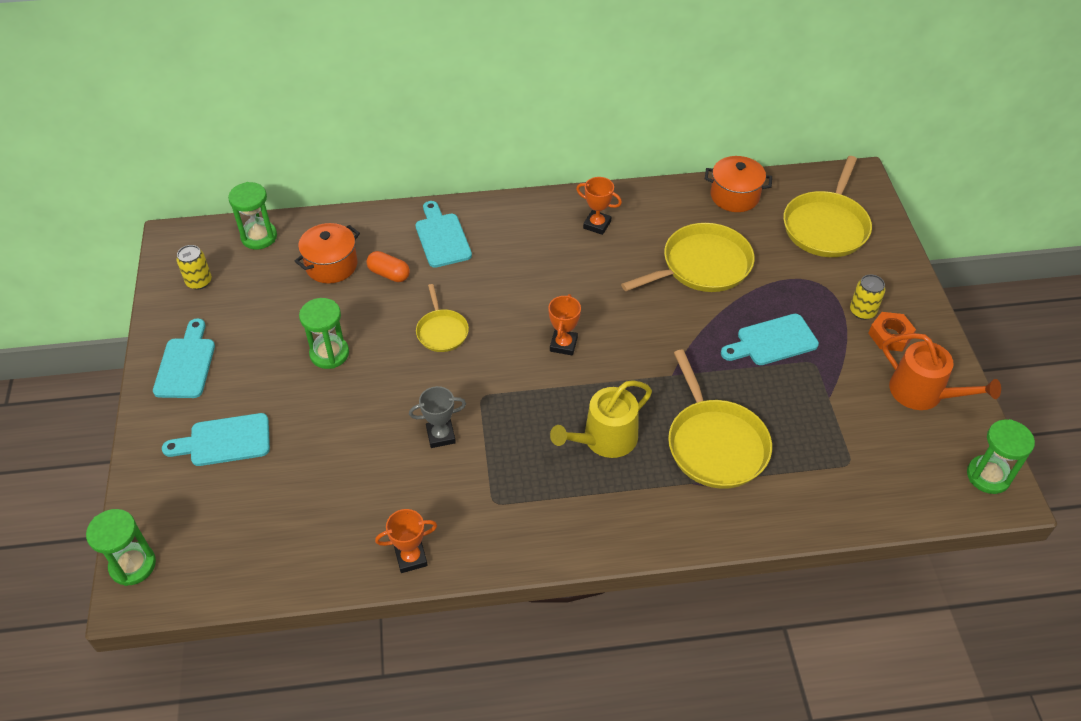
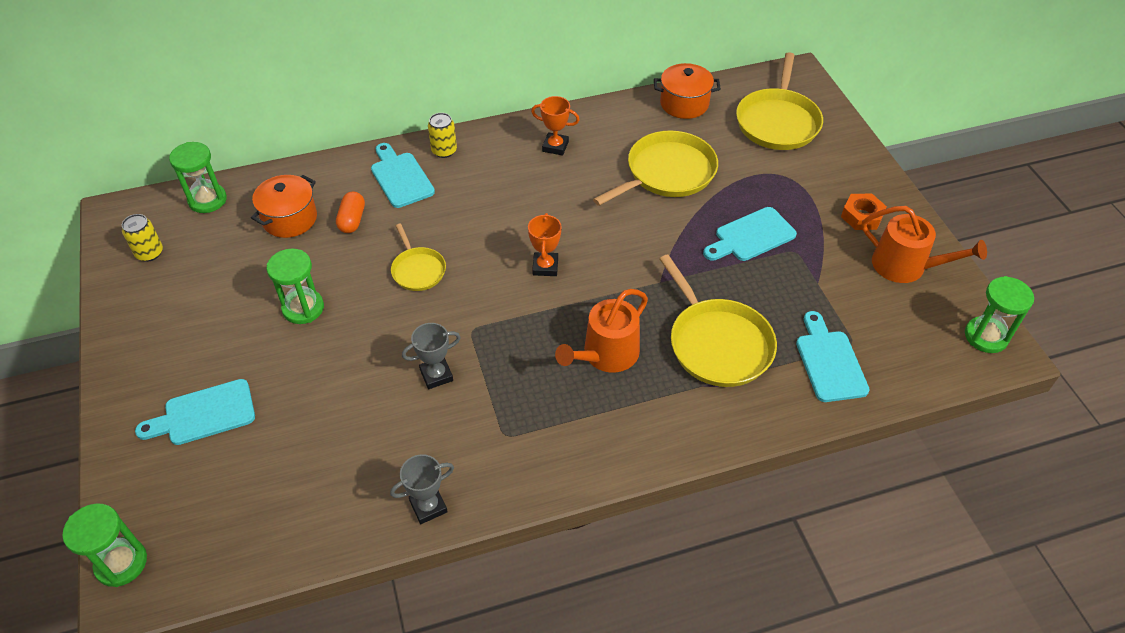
camera: 10 degrees left, 0 degrees up
(186, 364) = (148, 340): turquoise cutting board -> turquoise cutting board (829, 362)
(389, 274) = (352, 220): orange capsule -> orange capsule turned 75 degrees clockwise
(411, 558) = (428, 506): orange trophy -> grey trophy
(605, 439) = (606, 354): yellow watering can -> orange watering can
(862, 311) = (830, 197): yellow can -> yellow can (444, 151)

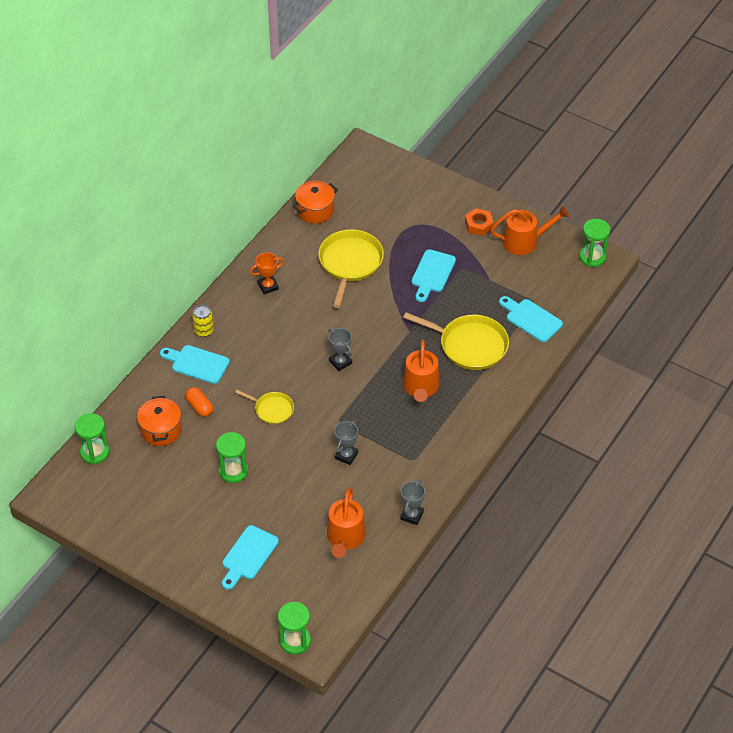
camera: 40 degrees left, 0 degrees up
(149, 253) = (102, 503): yellow can -> none
(324, 475) = (345, 538): none -> orange watering can
(545, 267) = (340, 362): orange trophy -> grey trophy
(777, 121) = (381, 190): yellow pan -> none

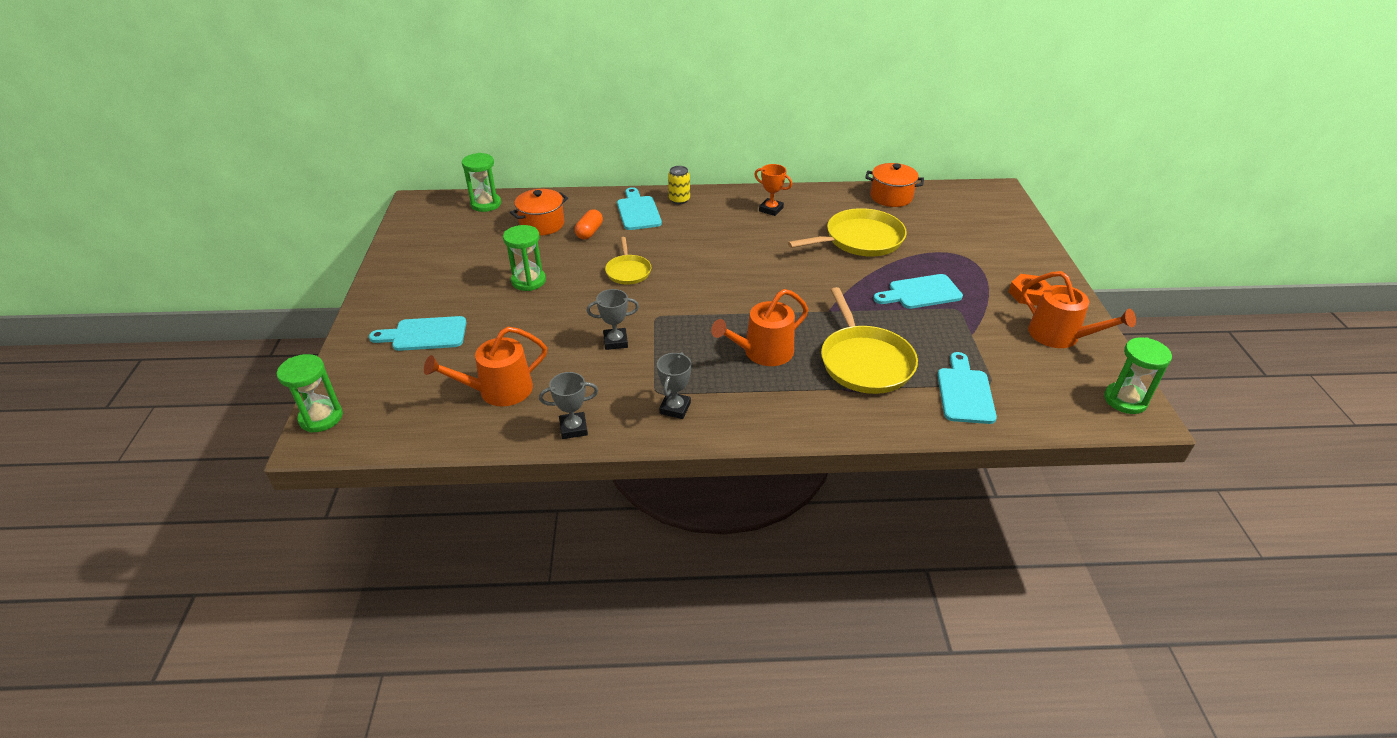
camera: 55 degrees right, 10 degrees down
(340, 362) = (733, 285): grey trophy -> grey trophy (675, 408)

